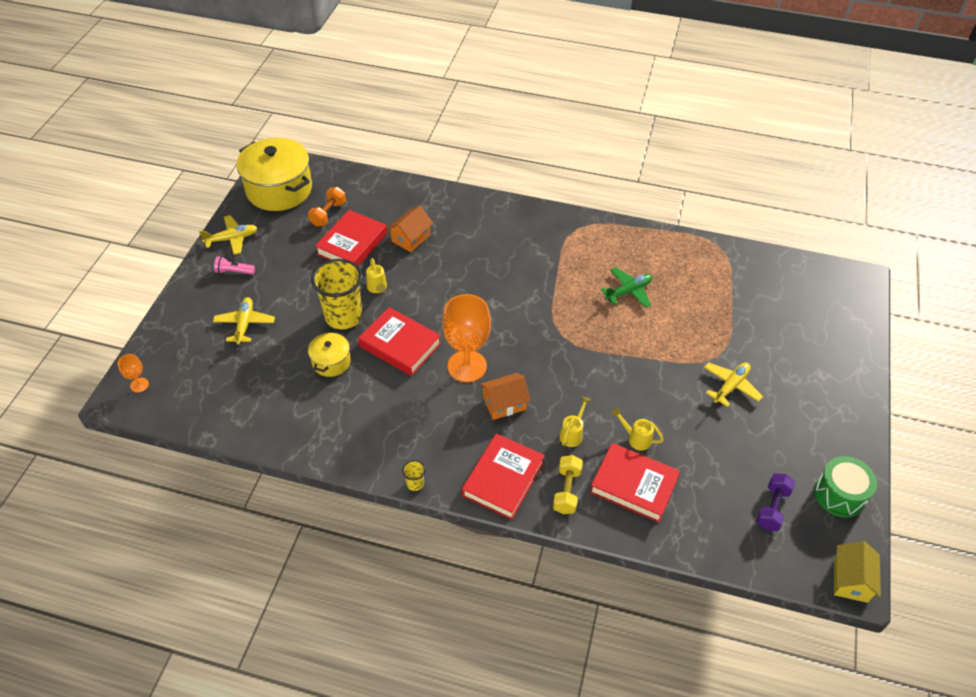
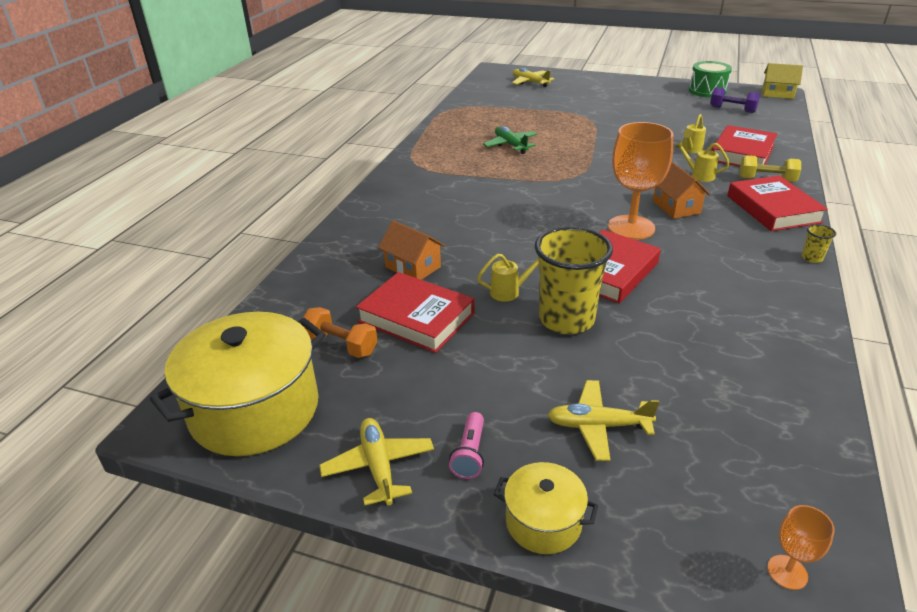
camera: 85 degrees left, 15 degrees down
(331, 362) = (654, 326): yellow pot -> yellow pot (543, 522)
(503, 479) = (773, 209): red book -> red book turned 45 degrees clockwise
(730, 386) = (618, 114): yellow plane -> yellow plane (530, 82)

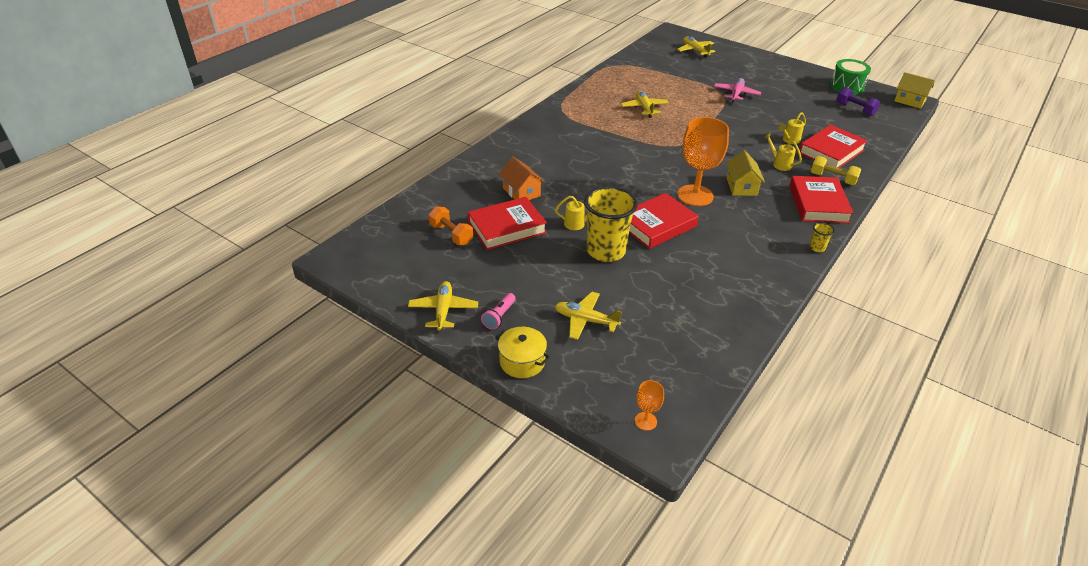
camera: 15 degrees right, 5 degrees up
(255, 409) = (385, 262): yellow pot -> none
(416, 317) = (507, 227): red book -> red book turned 75 degrees counterclockwise
(510, 145) = (644, 108): green plane -> yellow plane
(601, 115) = (736, 94): none -> pink plane
(676, 207) = (741, 186): orange house -> yellow house

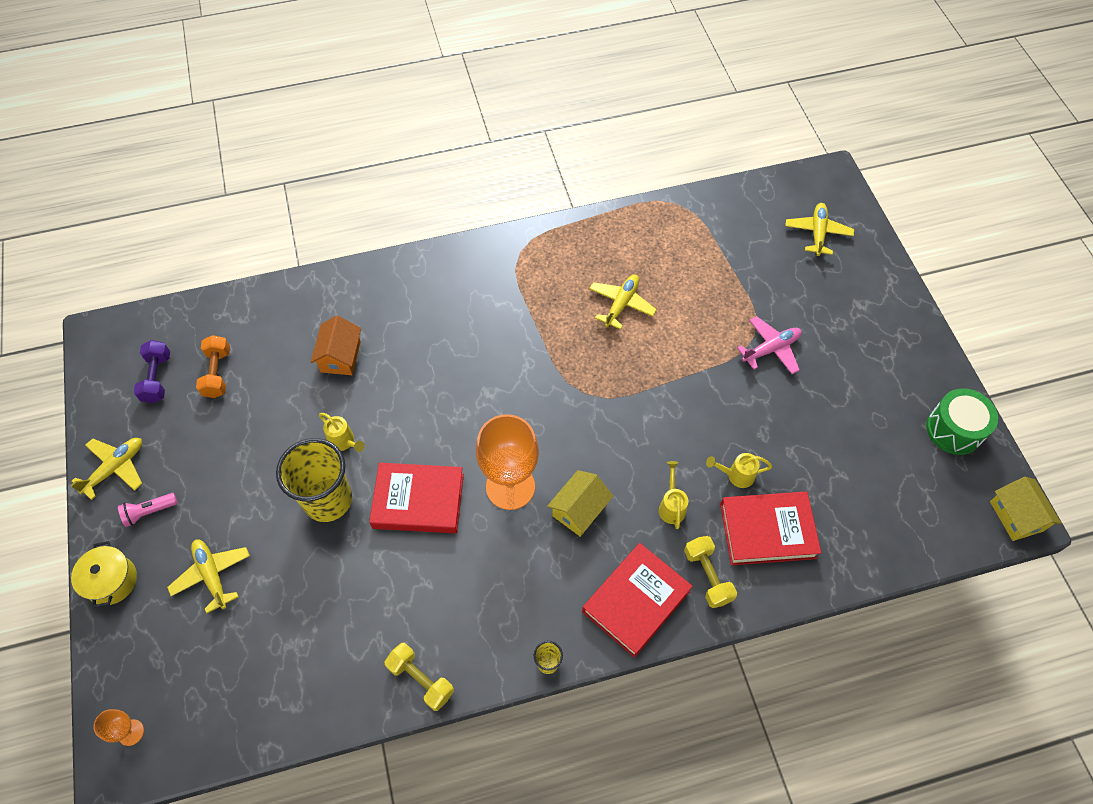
camera: 40 degrees right, 20 degrees up
(507, 227) = (274, 399): red book -> none
(770, 291) = (421, 680): none -> yellow dumbbell
(855, 109) = (906, 479): purple dumbbell -> purple dumbbell (157, 378)

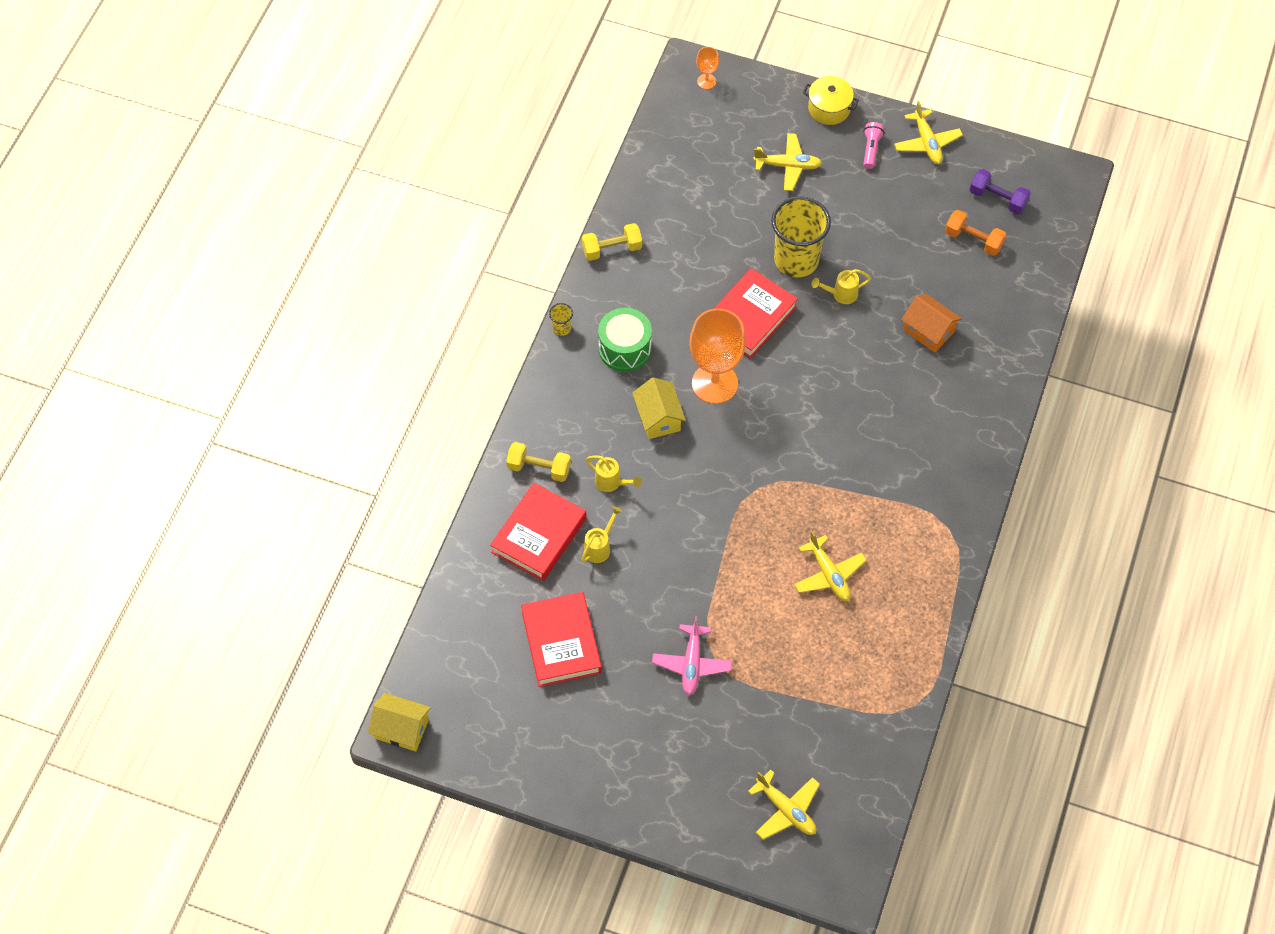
camera: 125 degrees right, 0 degrees up
(636, 601) = (559, 409): red book -> red book (561, 642)
(954, 430) = (505, 749): green drum -> green drum (625, 349)

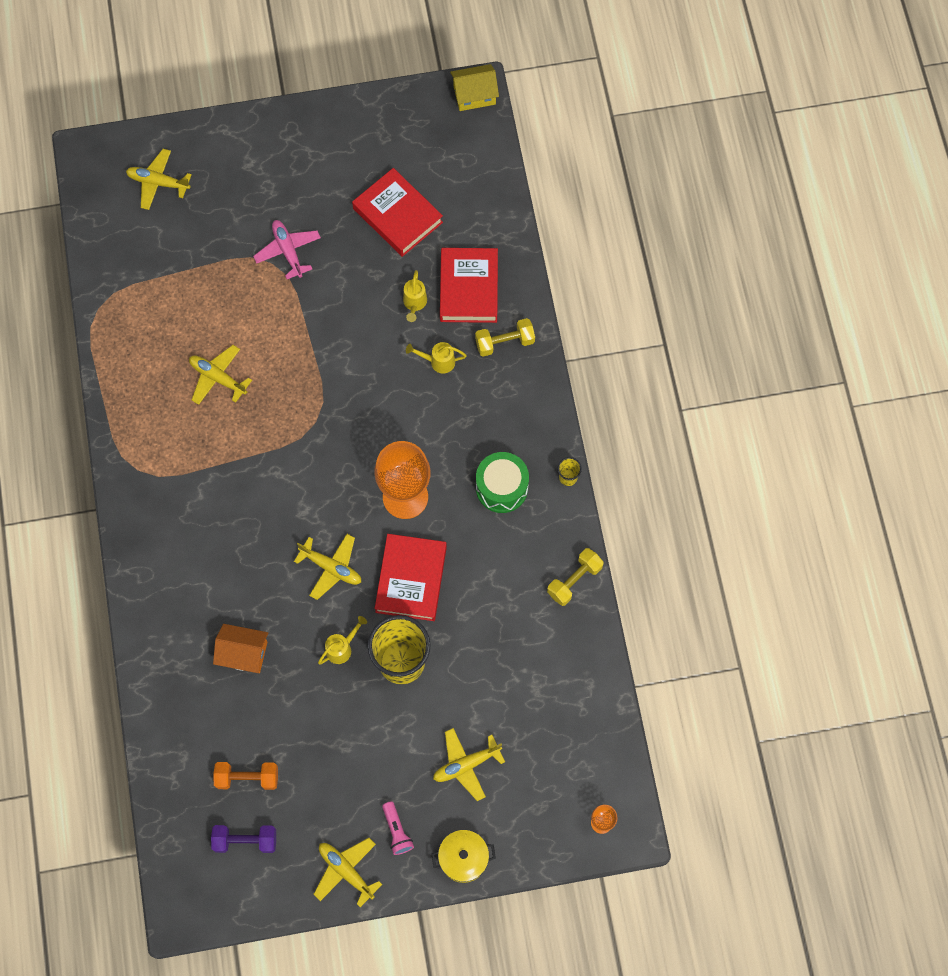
camera: 150 degrees right, 10 degrees up
(658, 418) = (434, 439): yellow house -> none
(814, 359) = (331, 568): none -> yellow plane

